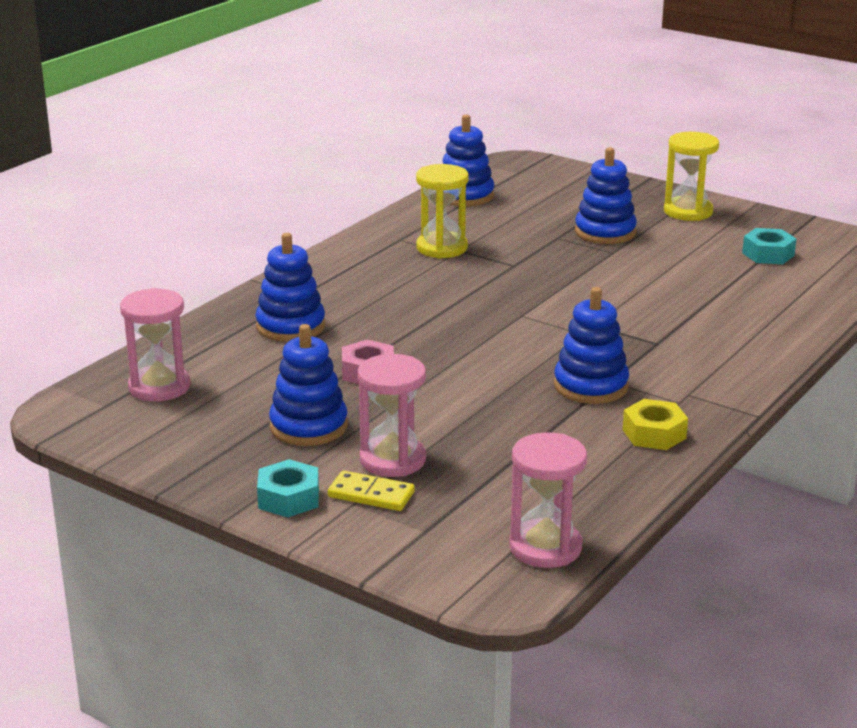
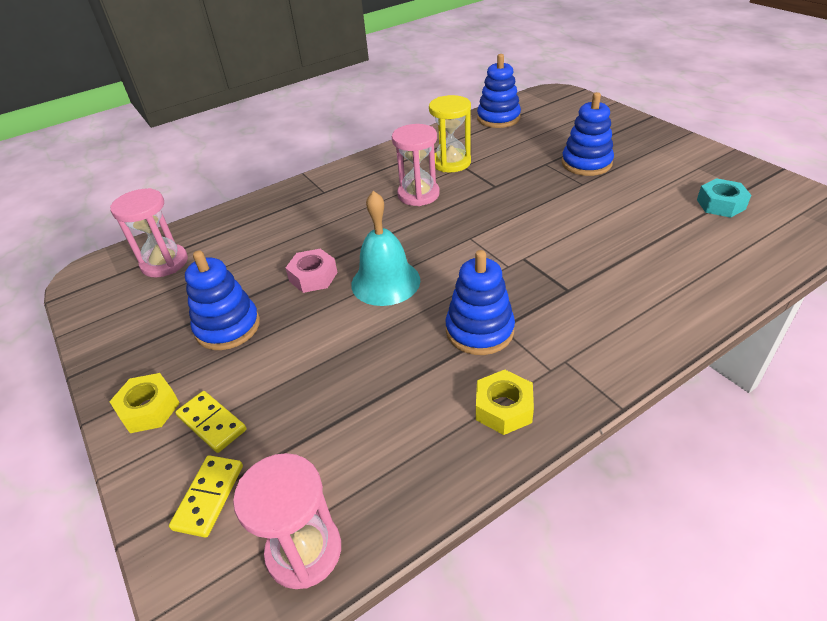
camera: 25 degrees right, 15 degrees up
(289, 498) = (149, 409): turquoise nut -> yellow nut
(290, 326) = (294, 220): blue stacking toy -> none
(392, 460) = (259, 383): pink hourglass -> pink hourglass (418, 194)
(422, 538) = (208, 497): none -> yellow domino
(457, 364) = (385, 282): none -> turquoise bell
(688, 211) = (667, 151): yellow hourglass -> none

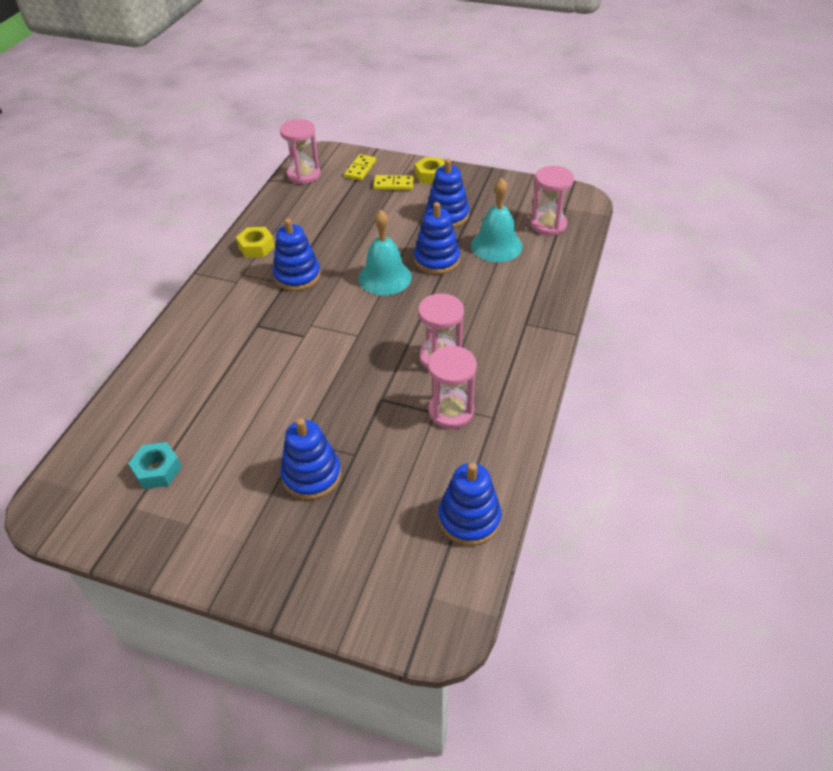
camera: 140 degrees right, 5 degrees up
(208, 497) = (360, 169): yellow domino -> yellow domino turned 45 degrees clockwise
(241, 264) = (496, 245): none -> turquoise bell
(313, 277) = (437, 260): pink nut -> blue stacking toy
(451, 162) = (451, 411): yellow hourglass -> pink hourglass

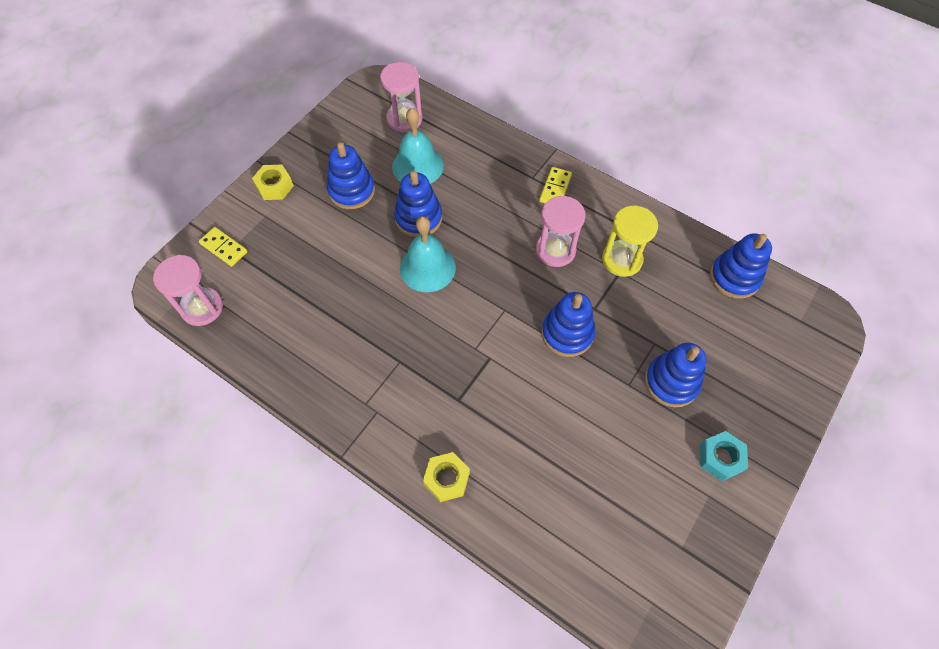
camera: 75 degrees left, 15 degrees up
(157, 470) = (639, 521): turquoise nut -> turquoise nut (720, 458)
(256, 247) = (322, 381): yellow nut -> yellow nut (446, 479)
(297, 276) = (392, 347): blue stacking toy -> blue stacking toy (567, 333)
(393, 184) = (272, 223): yellow domino -> yellow domino (555, 188)
(451, 411) = (622, 260): pink hourglass -> yellow hourglass

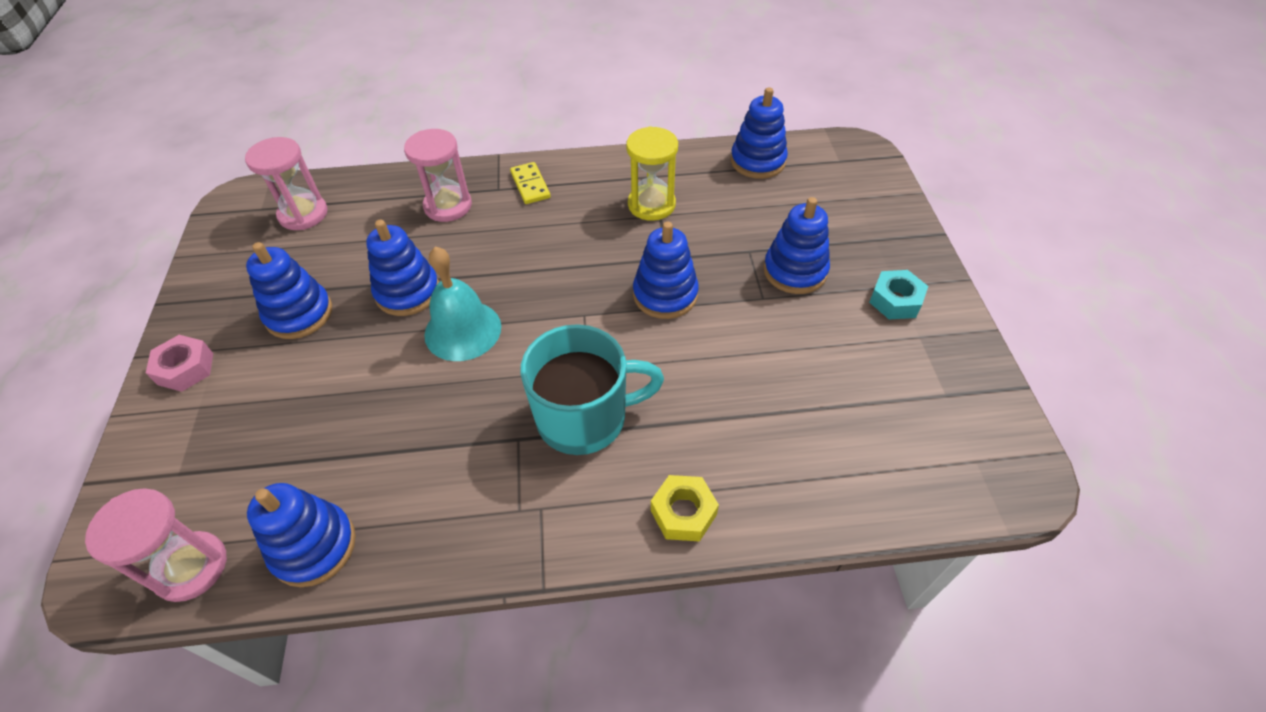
camera: 40 degrees left, 10 degrees down
(224, 248) = (166, 478): yellow domino -> none
(258, 341) = (314, 546): none -> blue stacking toy
(274, 186) = (186, 368): yellow nut -> pink nut
(417, 166) = (360, 247): turquoise bell -> none
(445, 377) = (584, 417): none -> turquoise mug
(555, 250) = (582, 234): pink hourglass -> pink hourglass (448, 206)

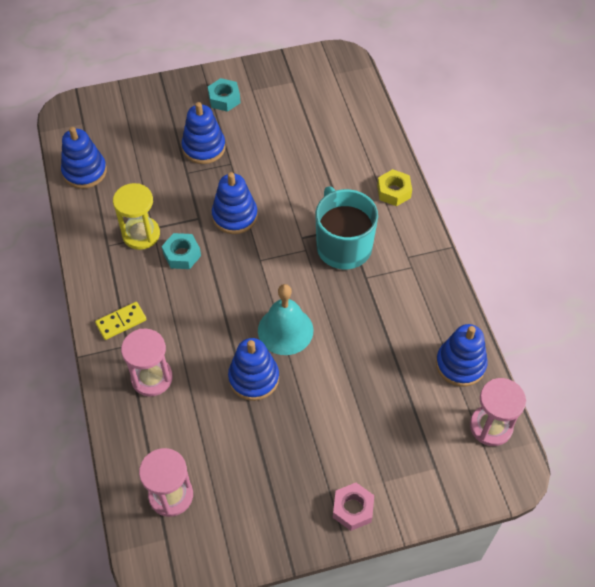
camera: 100 degrees left, 5 degrees up
(299, 314) = (287, 448): blue stacking toy -> none
(611, 239) = (182, 255): none -> turquoise nut

